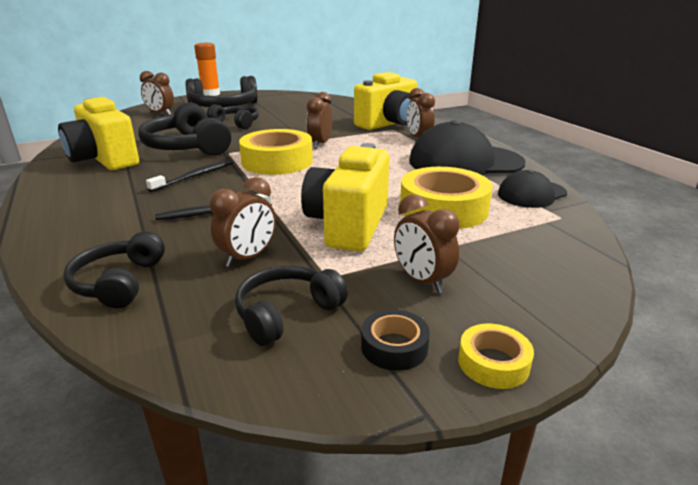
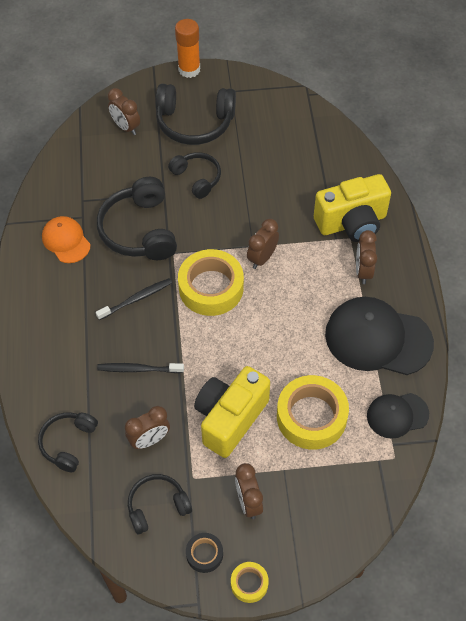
camera: 20 degrees right, 30 degrees up
(104, 160) = (66, 241): yellow camera -> orange cap

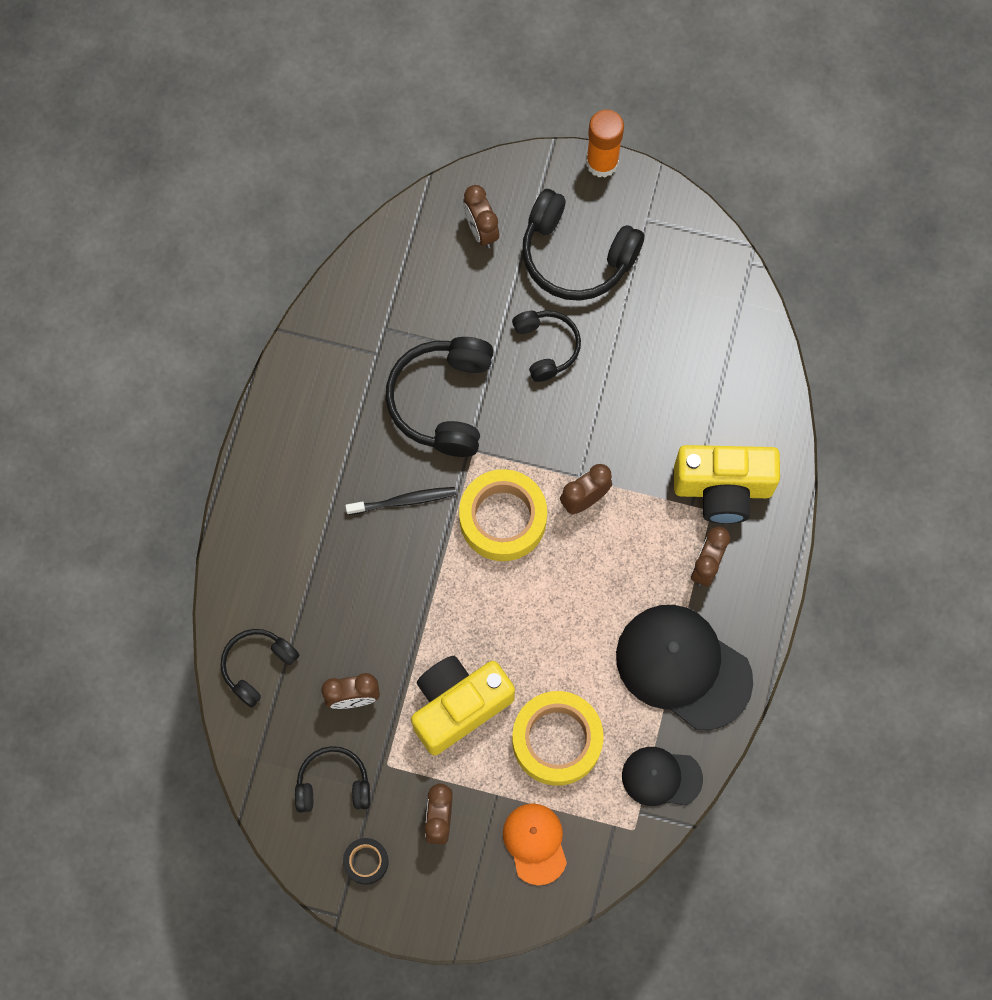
camera: 20 degrees right, 15 degrees up
(66, 241) = (344, 383): orange cap -> orange cap (535, 843)
(138, 369) = (372, 600): black toothbrush -> none
(249, 583) = (403, 915): yellow tape -> none

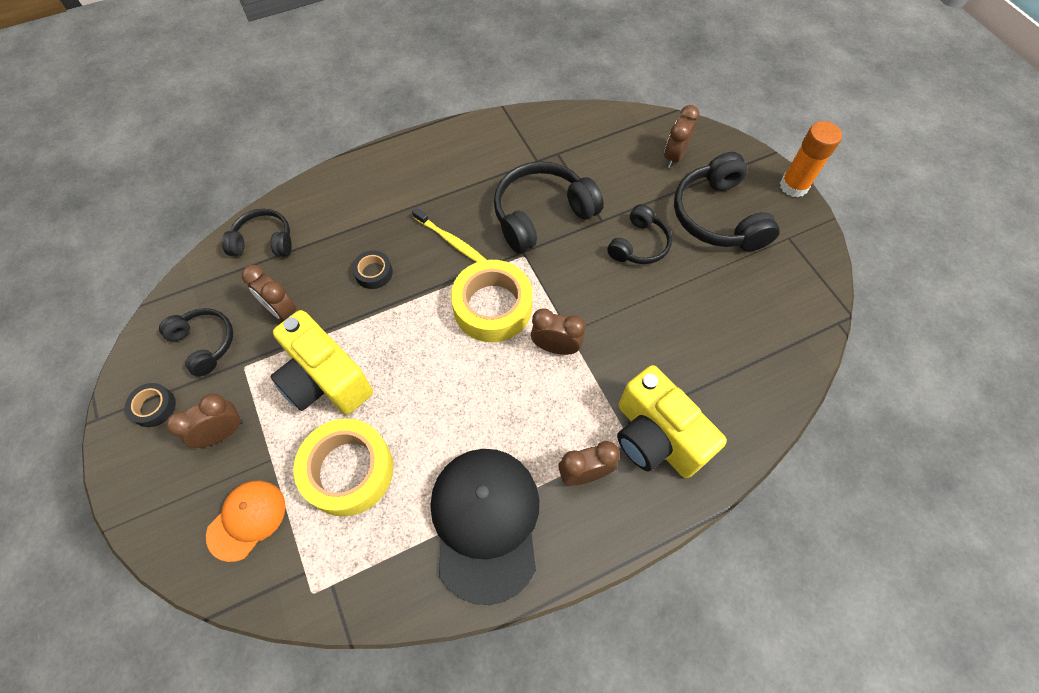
camera: 50 degrees right, 10 degrees down
(380, 592) = (373, 273): none -> black tape
(404, 501) = (451, 241): black toothbrush -> yellow toothbrush
(458, 706) = (325, 380): yellow camera -> yellow camera turned 150 degrees counterclockwise
(661, 777) = (376, 580): black cap -> none

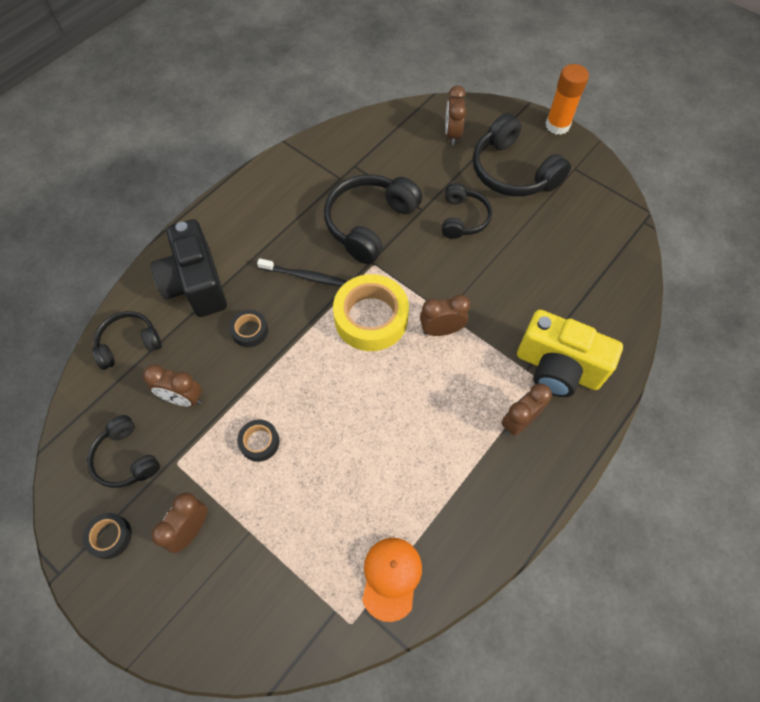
camera: 25 degrees left, 0 degrees up
(205, 343) = (126, 458): black headphones -> black headphones turned 150 degrees counterclockwise
(247, 520) = (258, 592): orange cap -> orange cap (391, 577)
(325, 380) = (259, 442): yellow camera -> black tape
(348, 470) = (324, 509): yellow tape -> none
(350, 211) = (196, 284): none -> black camera
(451, 241) = (304, 276): yellow toothbrush -> black toothbrush
(485, 522) = (462, 496): black cap -> none

